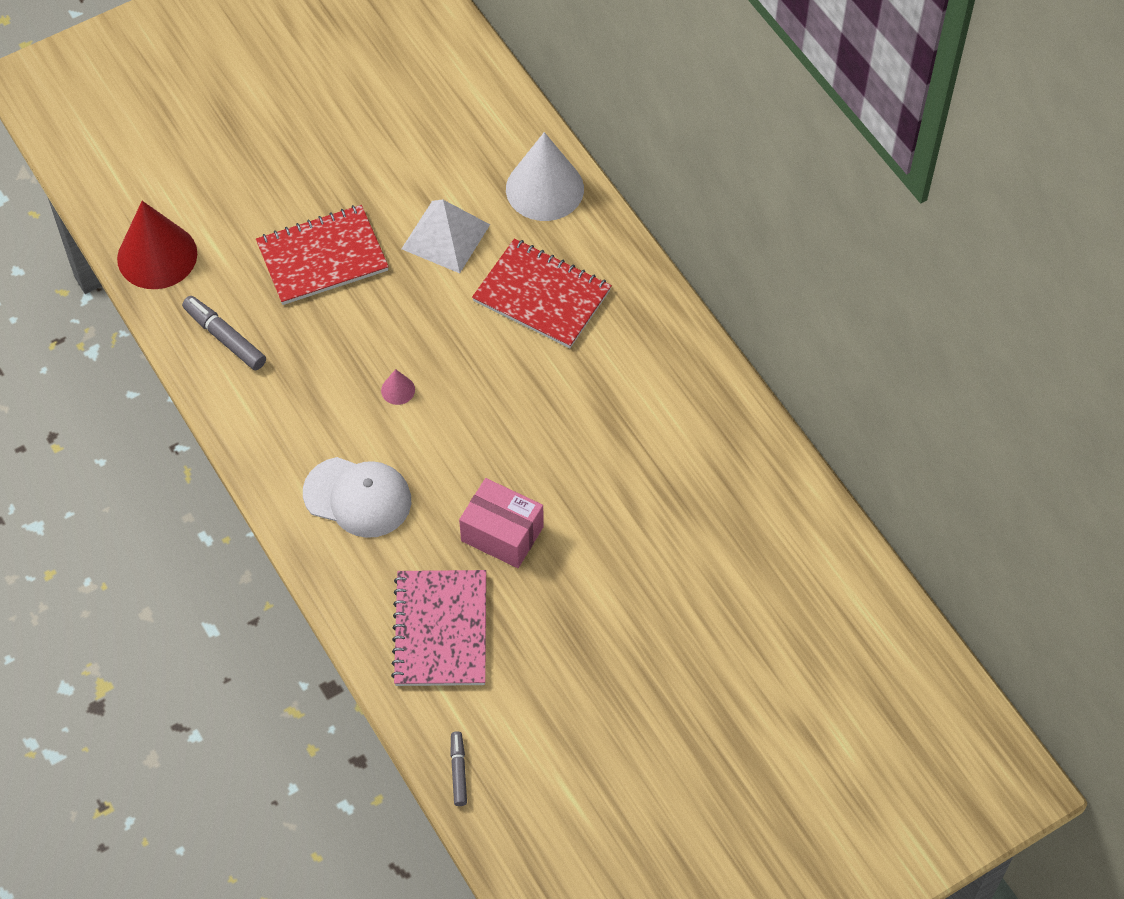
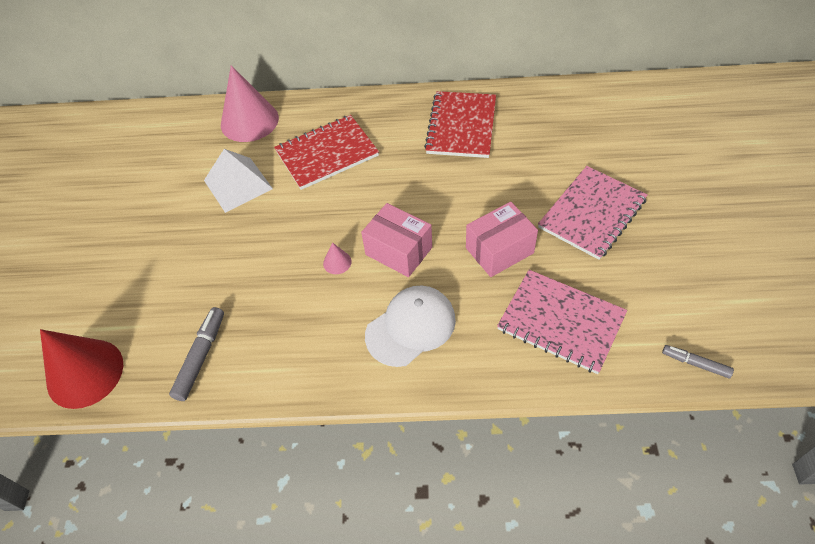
camera: 55 degrees left, 5 degrees down
(225, 337) = (201, 357): grey marker -> grey marker turned 120 degrees clockwise
(322, 257) = (189, 261): red notebook -> red notebook (461, 126)
(445, 439) = (398, 251): none -> pink box
(544, 188) = (249, 121): white cone -> pink cone
(610, 603) = (592, 213): none -> pink notebook

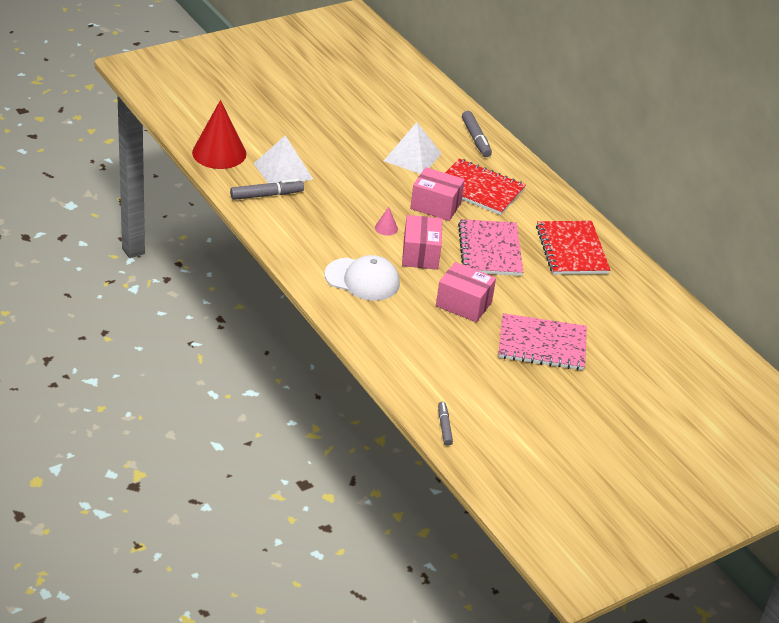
camera: 50 degrees right, 15 degrees down
(170, 317) = (283, 171): none -> white pyramid
(249, 121) = (476, 139): pink cone -> grey marker
(329, 201) = (435, 206): none -> pink box
(461, 126) = (572, 250): red notebook -> red notebook turned 75 degrees counterclockwise
(561, 322) = (425, 351): pink notebook -> pink notebook (490, 250)

